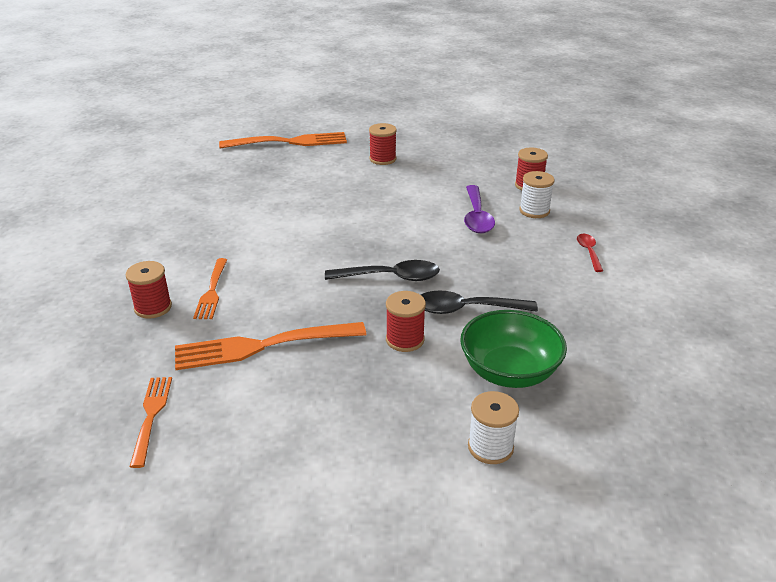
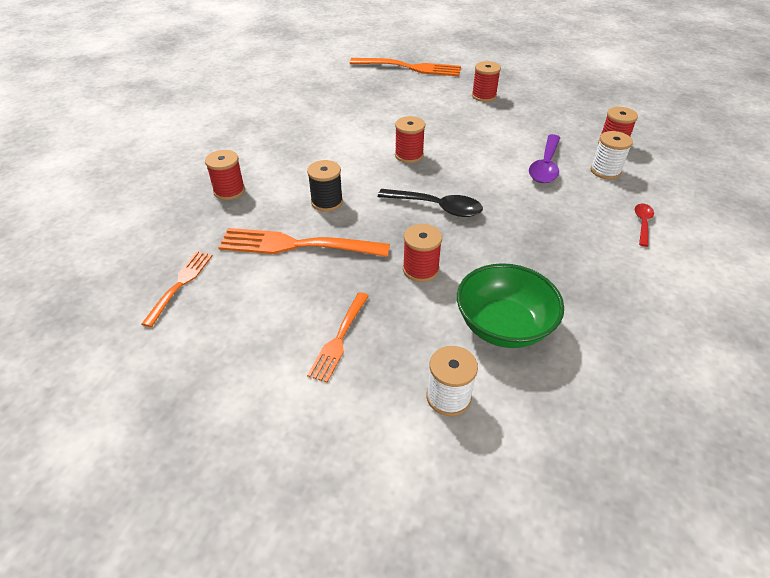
camera: 20 degrees right, 10 degrees up
(212, 291) = (281, 186): orange fork -> orange fork (339, 338)
(272, 296) = (327, 202): none -> black spool
(335, 232) = (409, 155): none -> red spool
(466, 309) = (492, 254): black spoon -> none

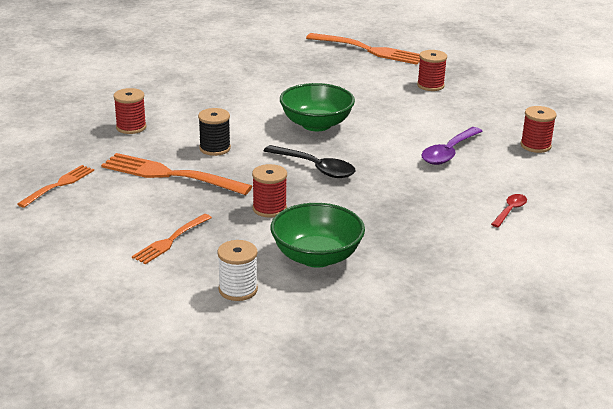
camera: 15 degrees right, 15 degrees down
(409, 155) = (316, 124): red spool -> green bowl
(605, 171) = (509, 165): white spool -> none

